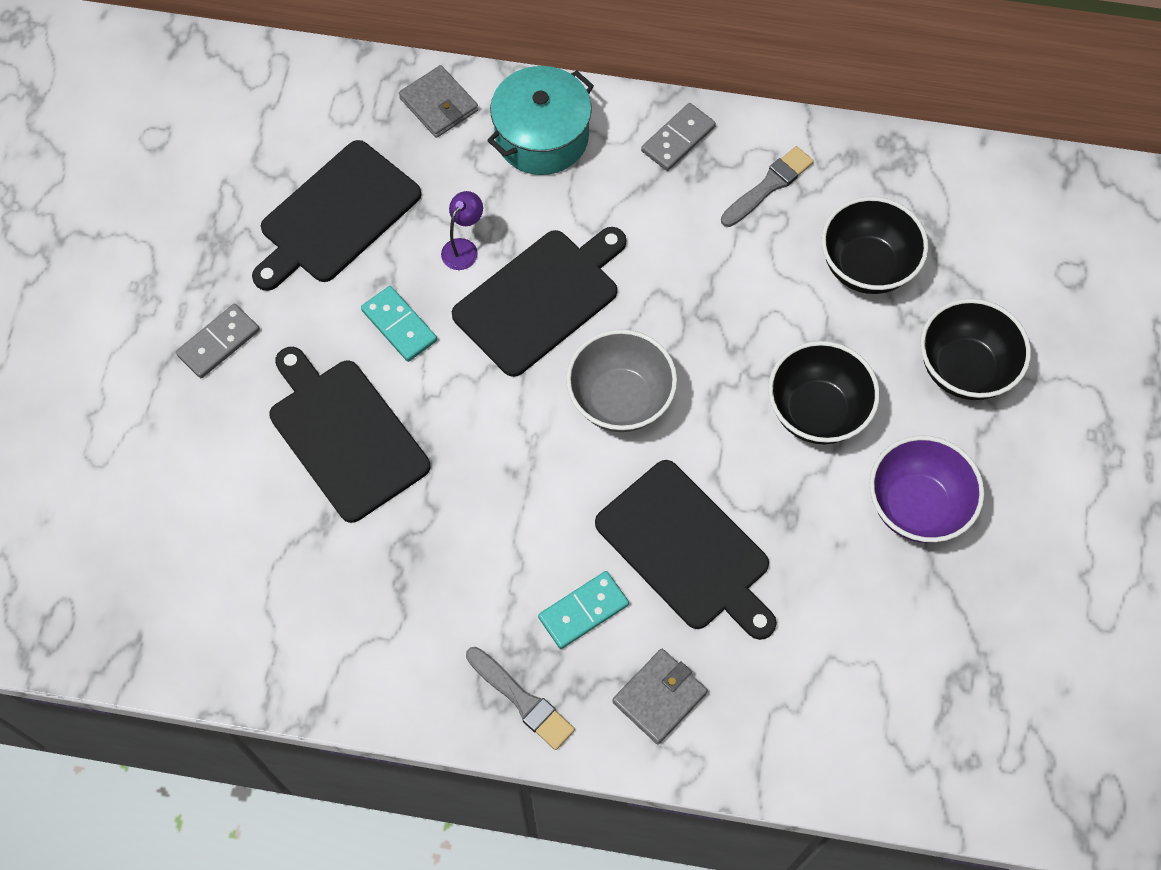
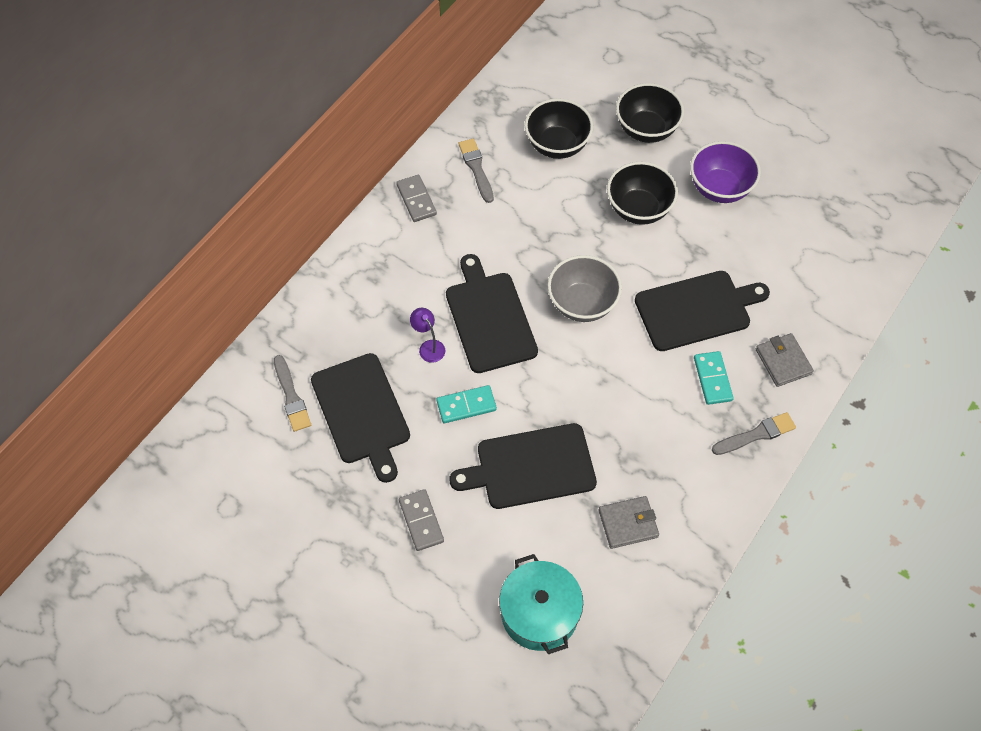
camera: 65 degrees left, 5 degrees down
(323, 134) = (291, 396): none -> grey brush
(439, 104) = (310, 319): grey wallet -> grey wallet (628, 523)
(542, 137) = (371, 271): turquoise pot -> turquoise pot (539, 613)

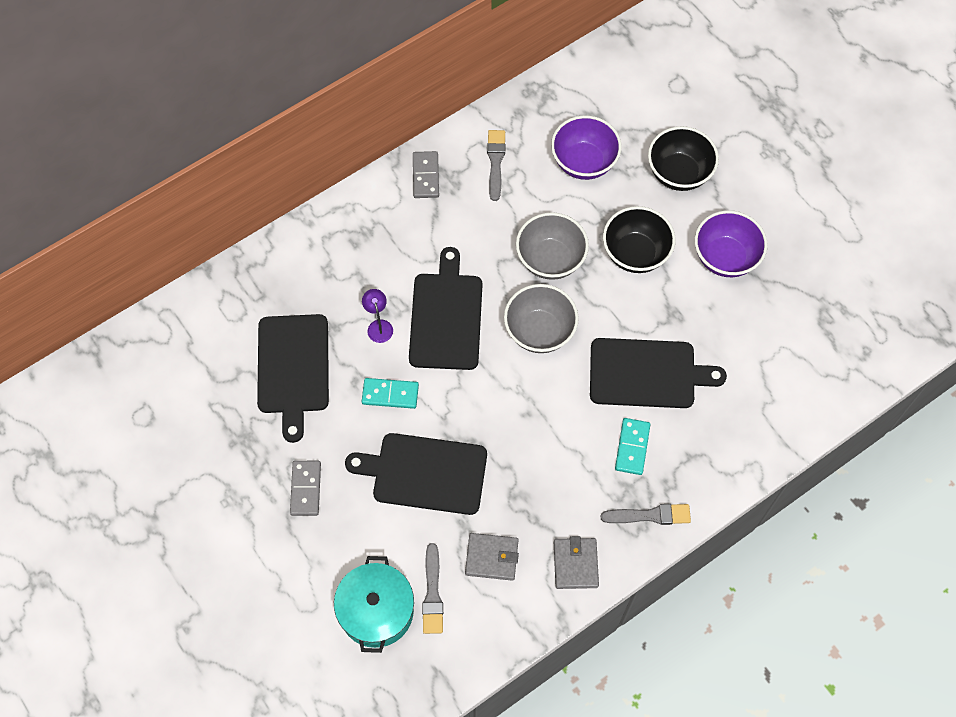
camera: 20 degrees right, 5 degrees up
(291, 396) = (236, 332): grey brush -> grey brush (432, 593)
(557, 145) = (584, 162): black bowl -> purple bowl
(564, 238) = (550, 260): none -> grey bowl
(783, 361) = (708, 453): grey wallet -> grey wallet (575, 564)

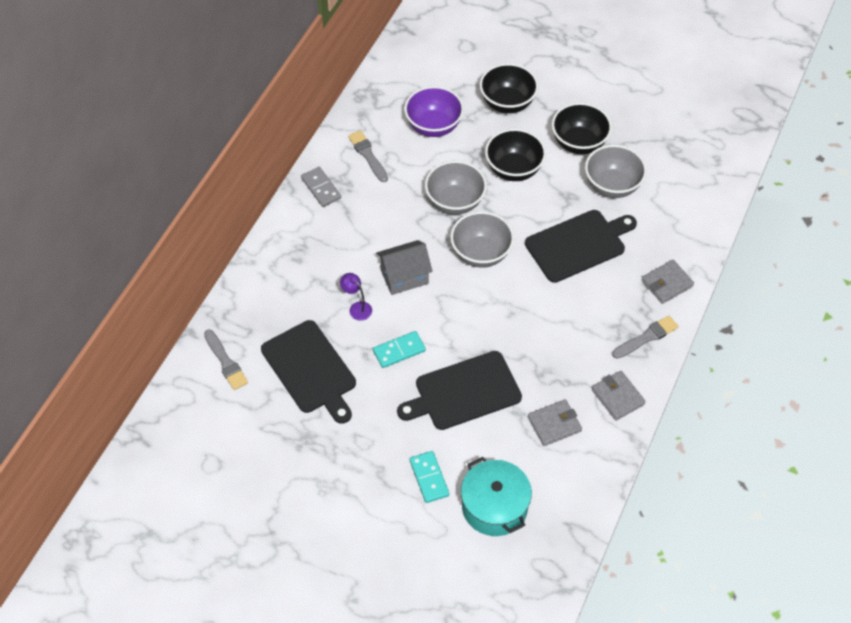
camera: 30 degrees left, 10 degrees down
(305, 489) = (380, 449): grey domino -> none
(432, 593) = (528, 472): grey brush -> grey brush (226, 362)
(446, 317) = (404, 277): black cutting board -> grey house
(632, 447) = (602, 298): turquoise domino -> turquoise domino (429, 478)
(712, 466) = (667, 283): none -> grey wallet
(725, 258) = (579, 143): purple bowl -> black bowl
(728, 325) = (612, 186): none -> grey bowl

